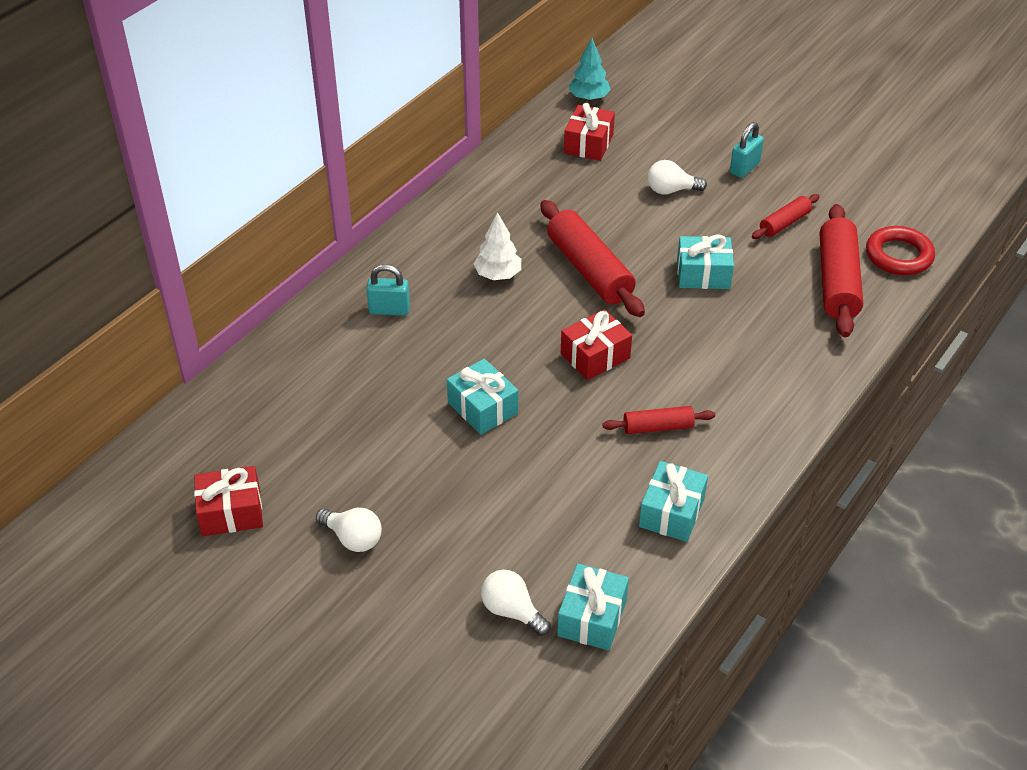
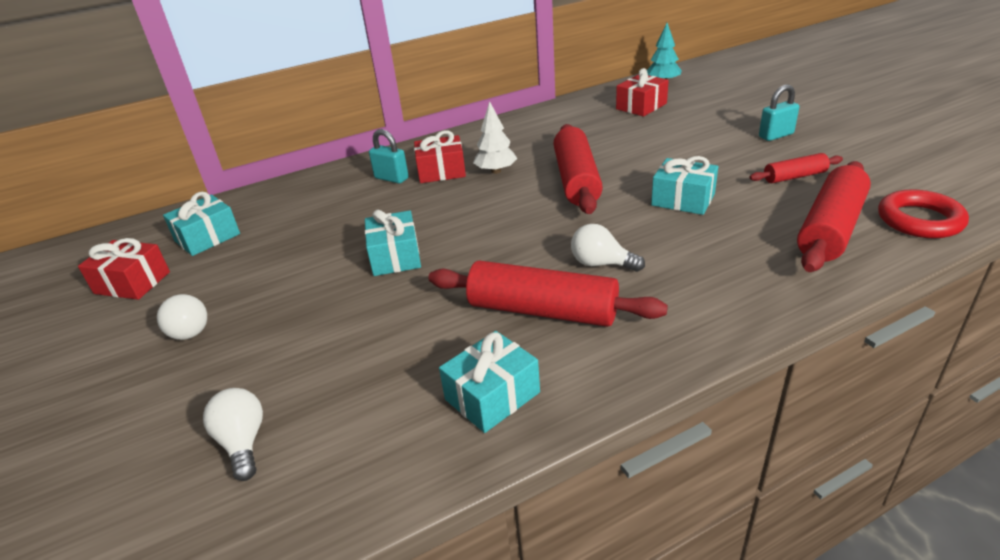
camera: 30 degrees right, 10 degrees down
(592, 618) = (311, 481): turquoise gift -> turquoise gift (207, 237)
(595, 356) = (529, 240): red gift -> red gift (441, 171)
(658, 427) = (542, 310): red rolling pin -> red rolling pin, size x1.87
(671, 190) = (693, 141): white light bulb -> white light bulb (601, 264)

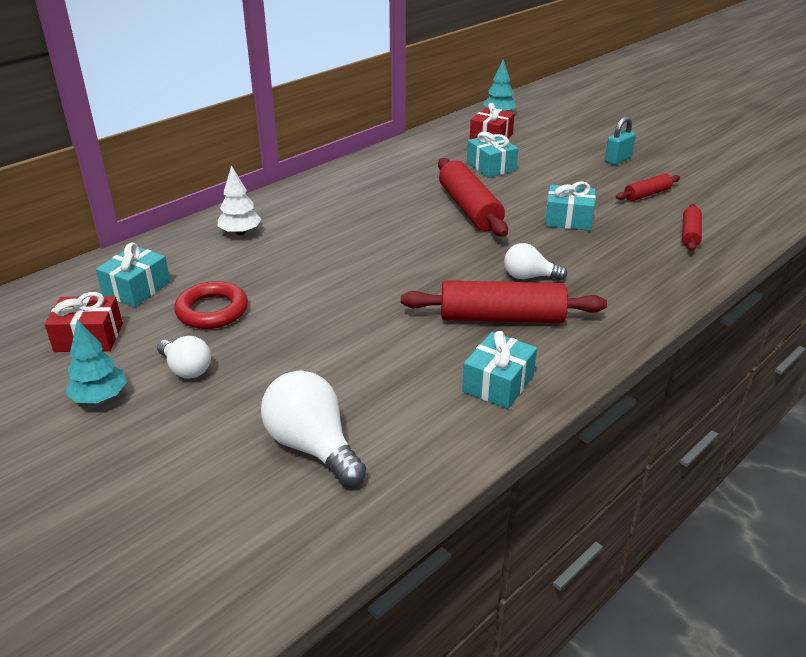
camera: 20 degrees left, 0 degrees up
(94, 348) = (100, 397): none -> turquoise tree
(243, 442) = (312, 446): white light bulb -> white light bulb, size x1.62
(391, 178) = (291, 218): turquoise padlock -> none
(395, 256) = (345, 288): turquoise gift -> turquoise gift (491, 166)
(441, 171) = (338, 209): red gift -> none
(496, 171) = (391, 205): white tree -> white tree (240, 232)
(831, 229) = (690, 234): red rolling pin -> red rolling pin, size x0.53
(919, 220) = (749, 222): red ring -> red ring (212, 311)

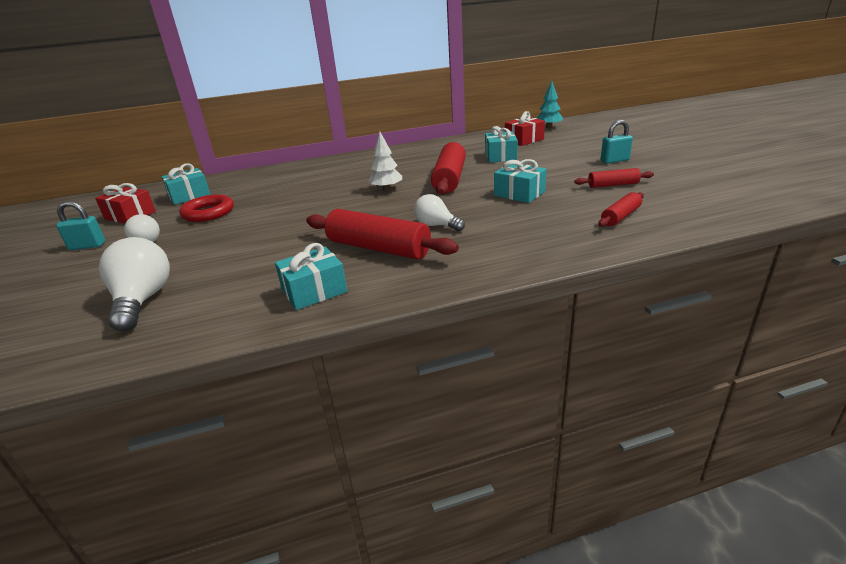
camera: 30 degrees right, 5 degrees down
(100, 397) = (87, 246): turquoise tree -> turquoise padlock
(240, 232) = (285, 175): white tree -> white tree (386, 189)

